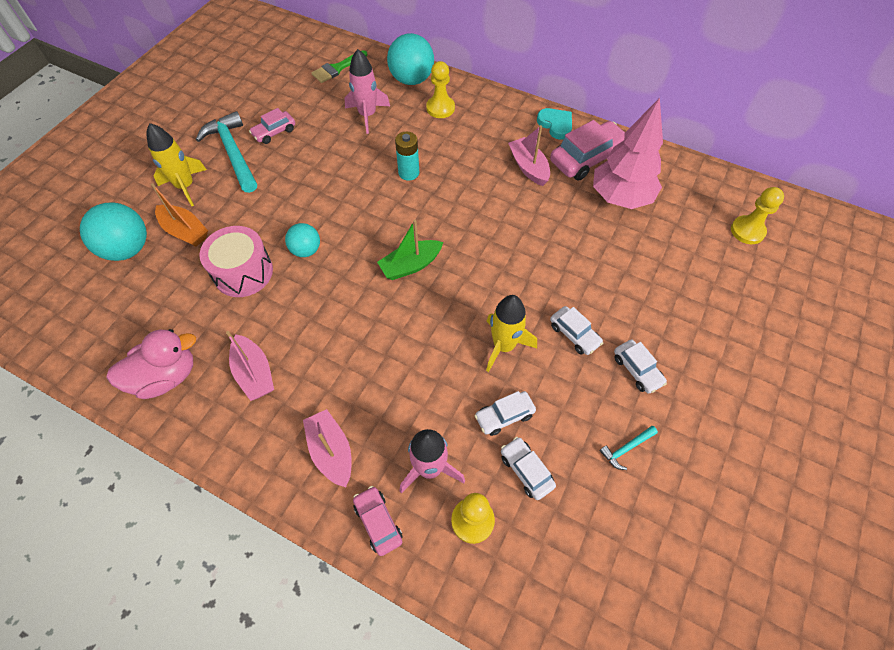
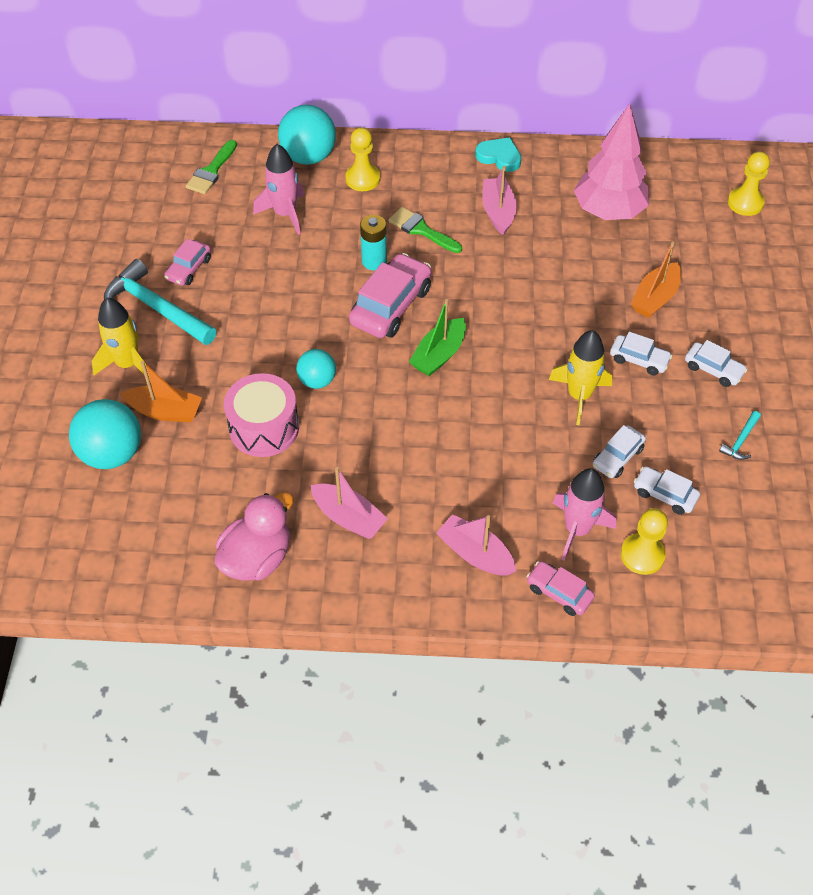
camera: 25 degrees left, 5 degrees down
(459, 161) = (421, 230): none -> green brush
(528, 167) = (498, 212): pink boat -> pink boat turned 45 degrees clockwise
(587, 158) = (552, 182): pink car -> pink car (391, 306)
(619, 285) = (655, 298): none -> orange boat

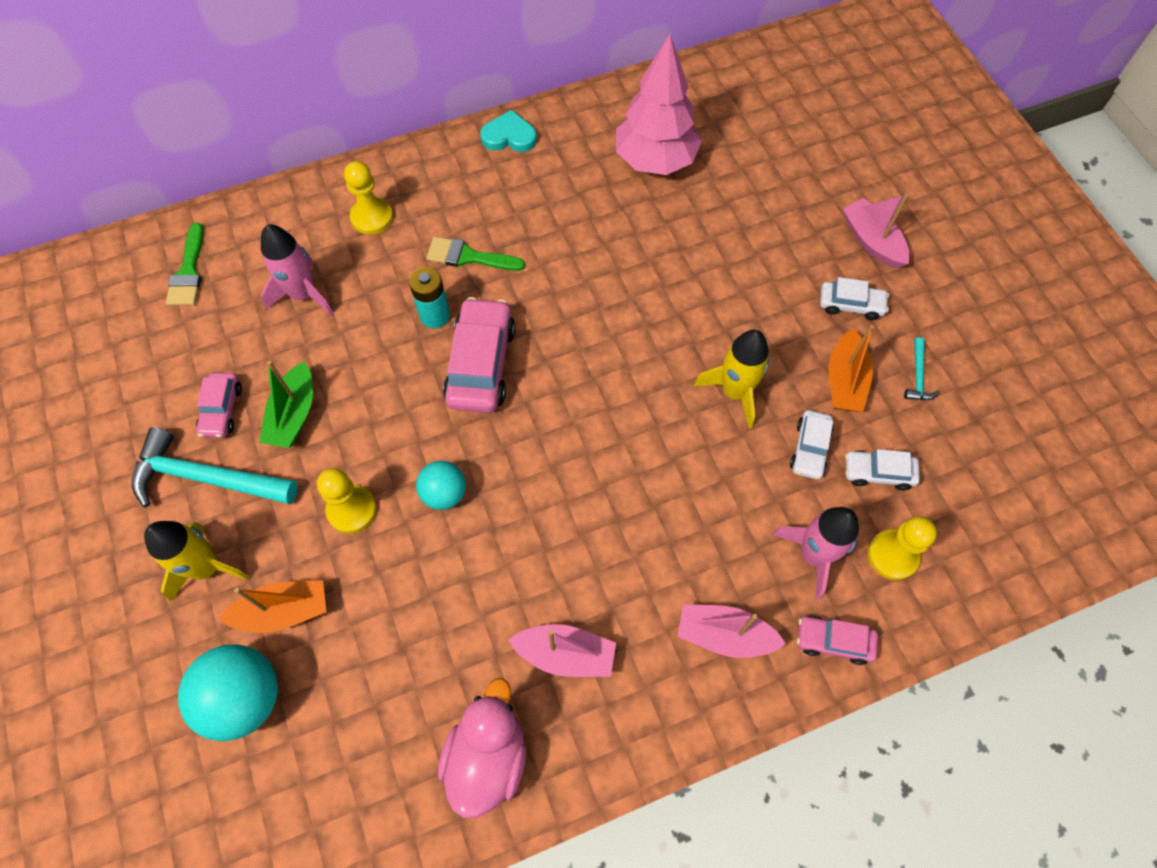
camera: 25 degrees left, 10 degrees up
(264, 428) = (412, 581): pink drum -> none
(308, 157) = (296, 212): turquoise ball -> none
(439, 355) = (563, 404): green boat -> green boat (294, 415)
(498, 212) = (541, 203): pink boat -> pink boat (872, 241)
(639, 359) = (773, 323): white car -> none
(655, 298) = (752, 244): orange boat -> orange boat (844, 381)
(745, 203) = (784, 100): yellow pawn -> yellow pawn (351, 510)

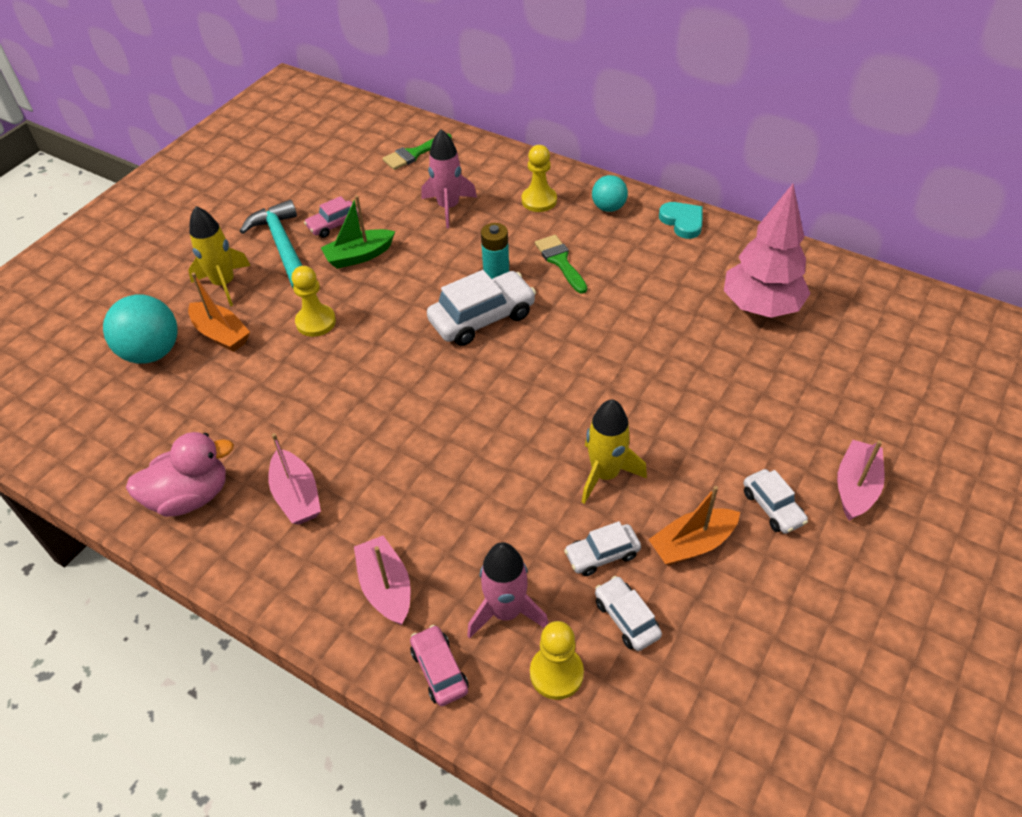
camera: 55 degrees right, 15 degrees down
(444, 493) = (366, 359): turquoise ball -> turquoise ball (608, 207)
(480, 364) = (482, 318): pink car -> white car
(918, 376) = (754, 598): turquoise hammer -> none

